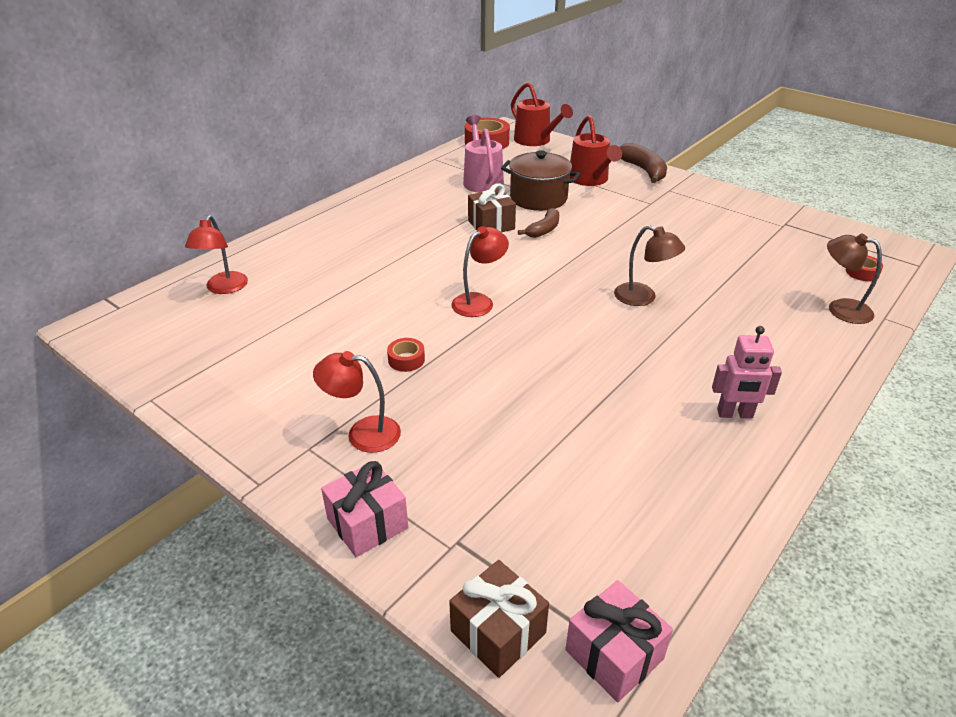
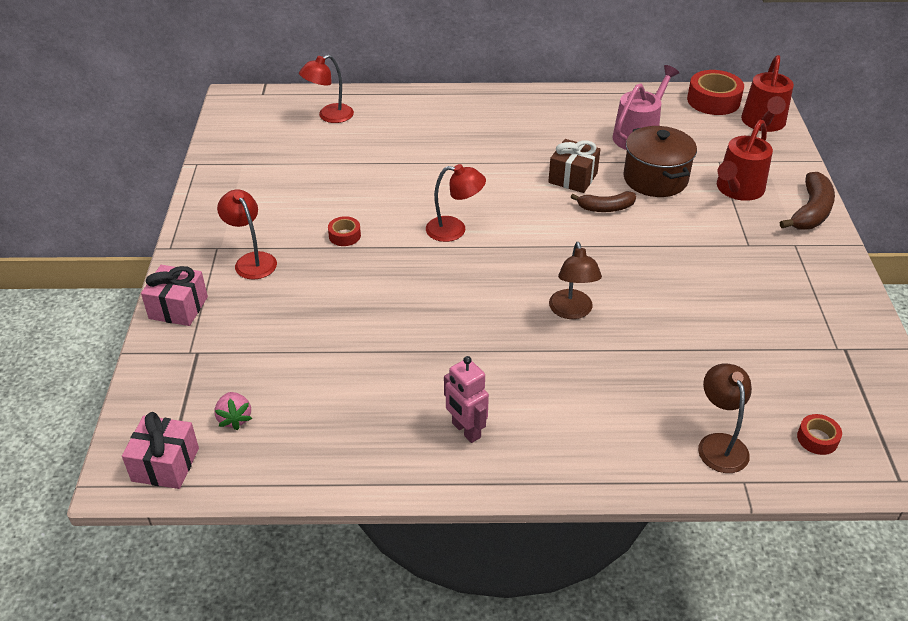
camera: 50 degrees right, 5 degrees up
(498, 632) = (142, 406): brown gift -> none
(590, 559) = (234, 418): none -> pink strawberry

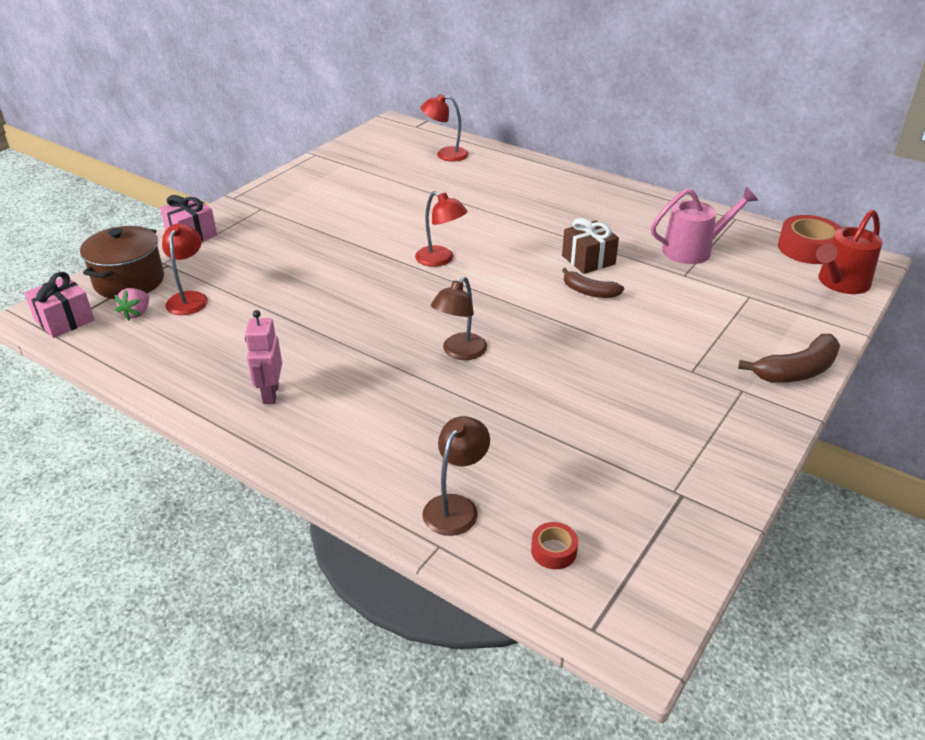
camera: 35 degrees right, 5 degrees down
(252, 260) = (273, 224): red lamp -> red lamp (189, 298)
(344, 235) = (355, 233): red tape -> none
(655, 179) = (665, 287): brown pot -> brown pot (129, 281)
(737, 189) = (739, 325): red watering can -> none

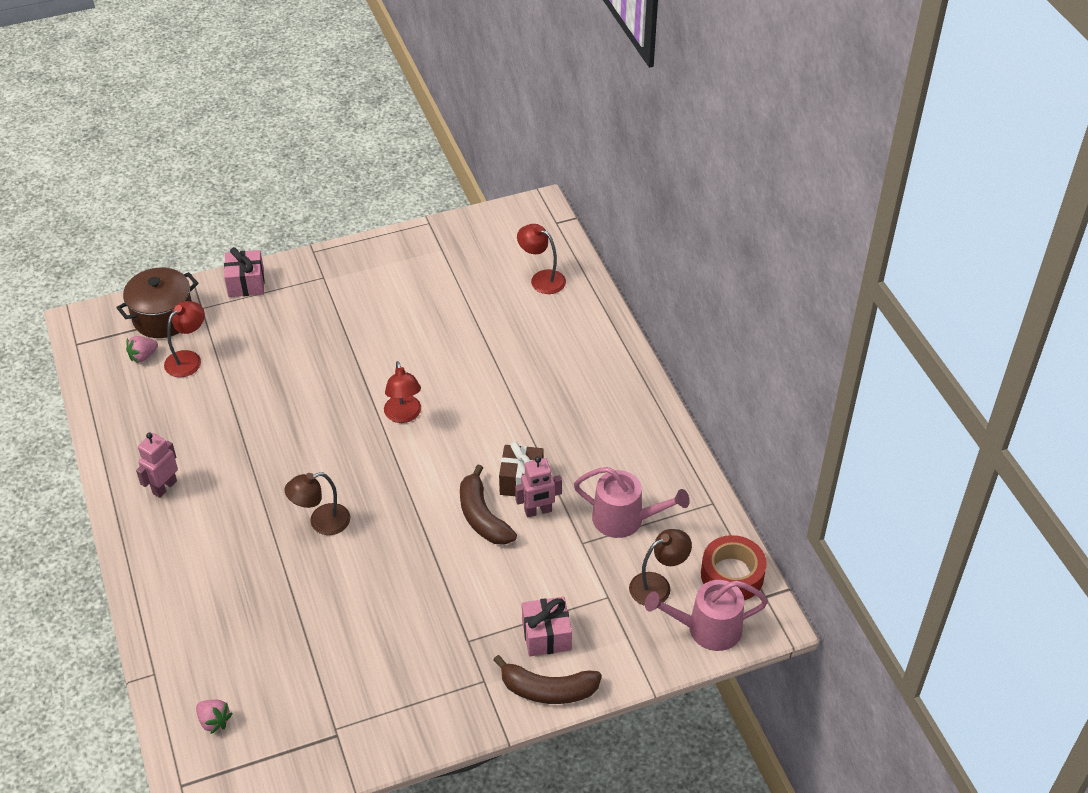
camera: 35 degrees right, 10 degrees up
(64, 320) = (93, 338): pink gift -> pink gift (546, 635)
(456, 506) = (190, 652): brown lamp -> brown lamp (658, 585)
(553, 551) = (214, 721): red tape -> pink strawberry
(589, 292) = (482, 517): brown banana -> brown banana, size x1.50
(626, 271) = (538, 511): none -> pink robot
(840, 283) = (707, 629): red watering can -> pink watering can

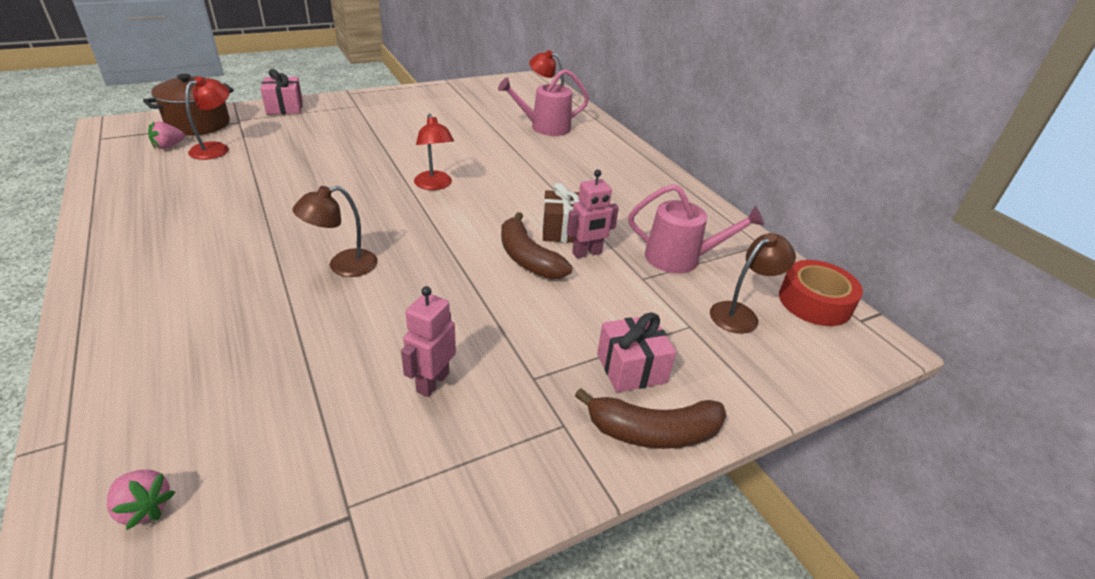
camera: 10 degrees left, 10 degrees down
(164, 487) = (157, 239): pink robot -> pink robot (432, 382)
(707, 629) = (817, 353): pink watering can -> pink watering can (545, 127)

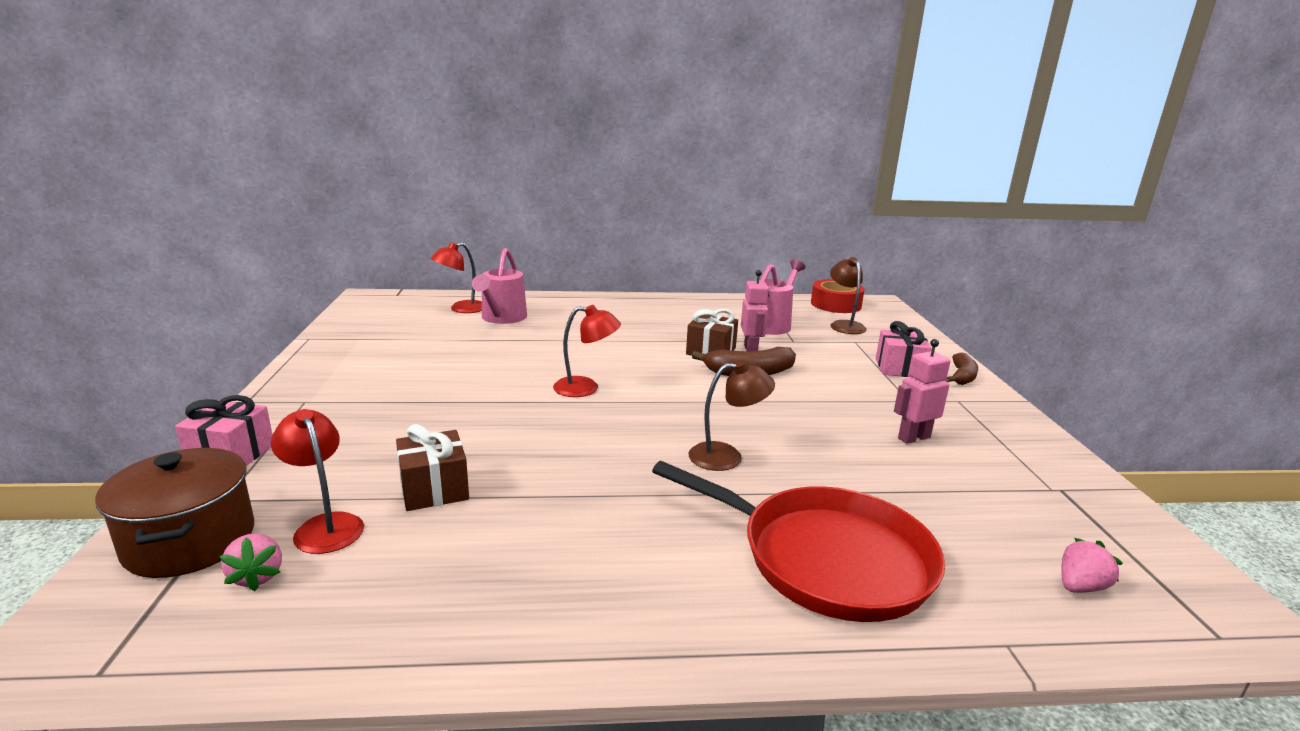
camera: 65 degrees left, 15 degrees down
(190, 332) = (826, 558): none -> red pan
(261, 166) = (434, 489): none -> brown gift
(343, 266) = (726, 456): brown lamp -> brown lamp turned 90 degrees counterclockwise
(432, 382) = (913, 438): pink robot -> pink robot turned 105 degrees clockwise
(653, 432) = (962, 376): brown banana -> brown banana, size x0.67

